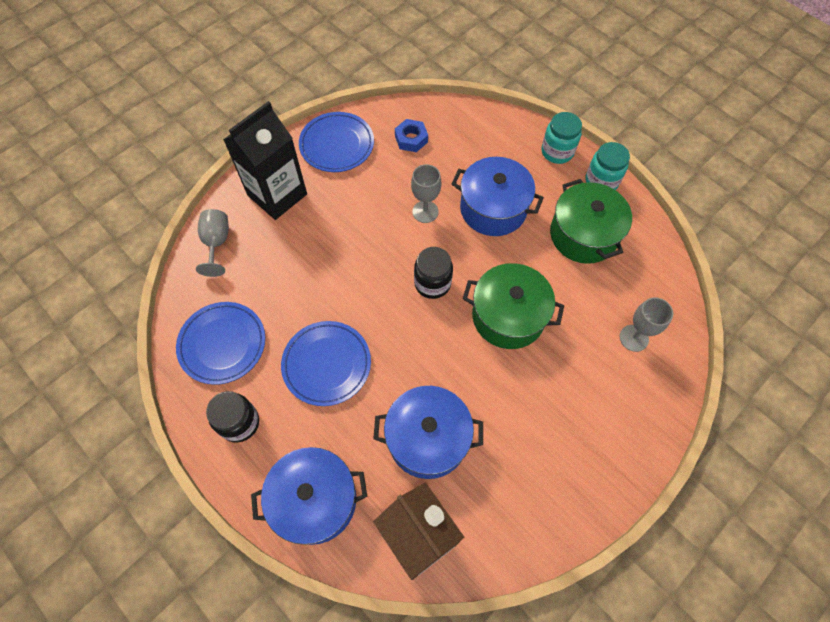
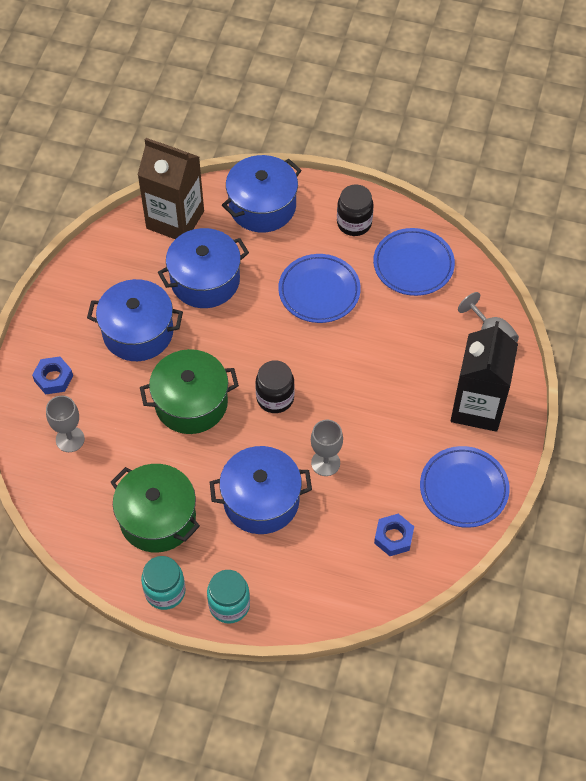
camera: 150 degrees right, 5 degrees down
(524, 415) = (138, 332): none -> blue pot
(629, 408) = (53, 378): none -> blue nut

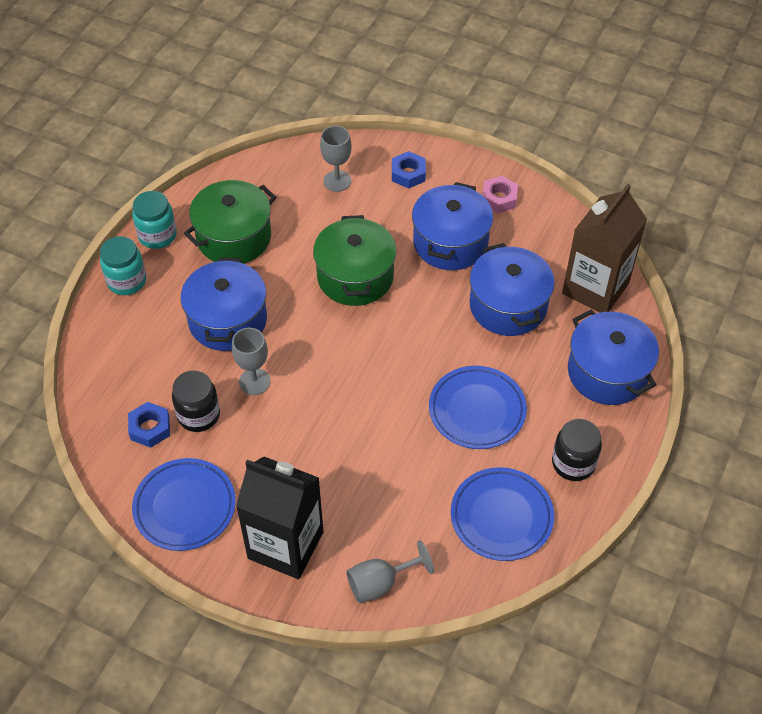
camera: 100 degrees right, 5 degrees down
(78, 300) = (499, 198): none -> pink nut
(275, 398) = (344, 348): black jar -> black jar (198, 415)

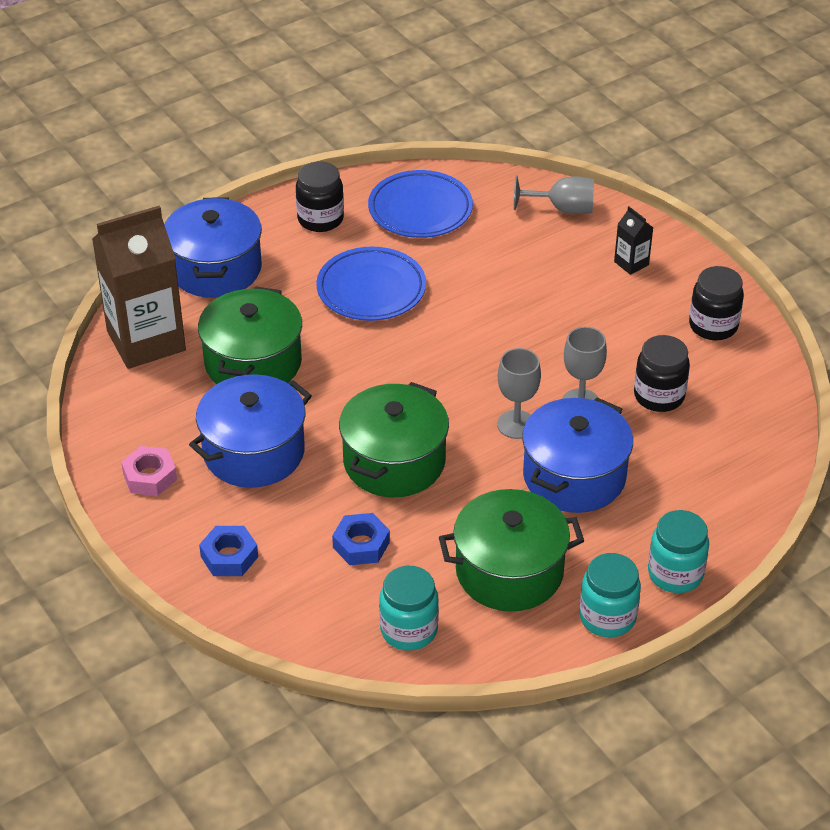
camera: 150 degrees left, 10 degrees down
(150, 428) = (718, 405): blue nut -> blue nut (361, 545)
(185, 507) = (713, 326): blue plate -> black jar
(272, 179) = (409, 630): none -> turquoise jar
(285, 545) = (631, 263): black carton -> black carton, size x0.42
(337, 181) = (327, 588): grey goblet -> grey goblet (516, 424)
(508, 306) = (253, 363): blue pot -> green pot

